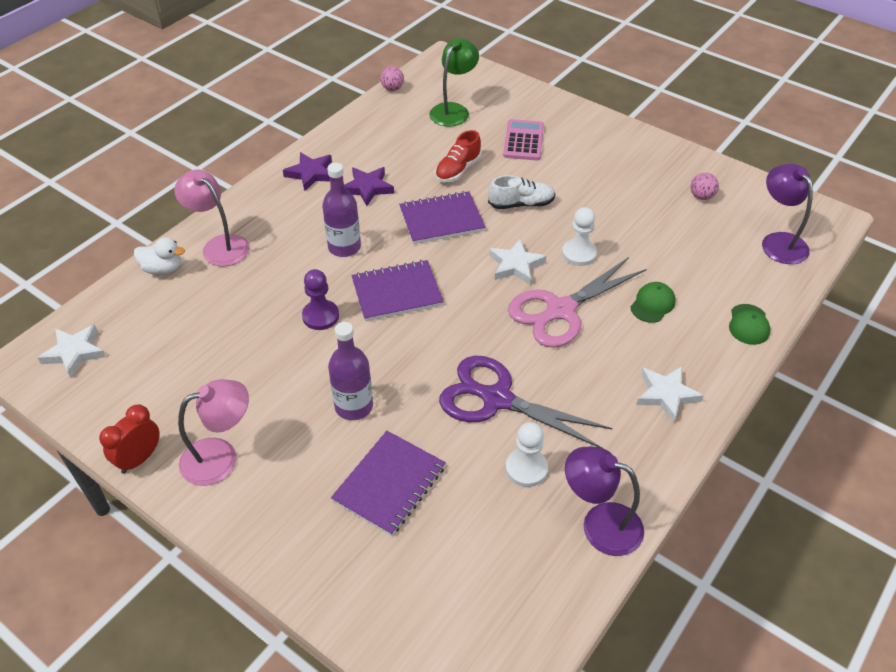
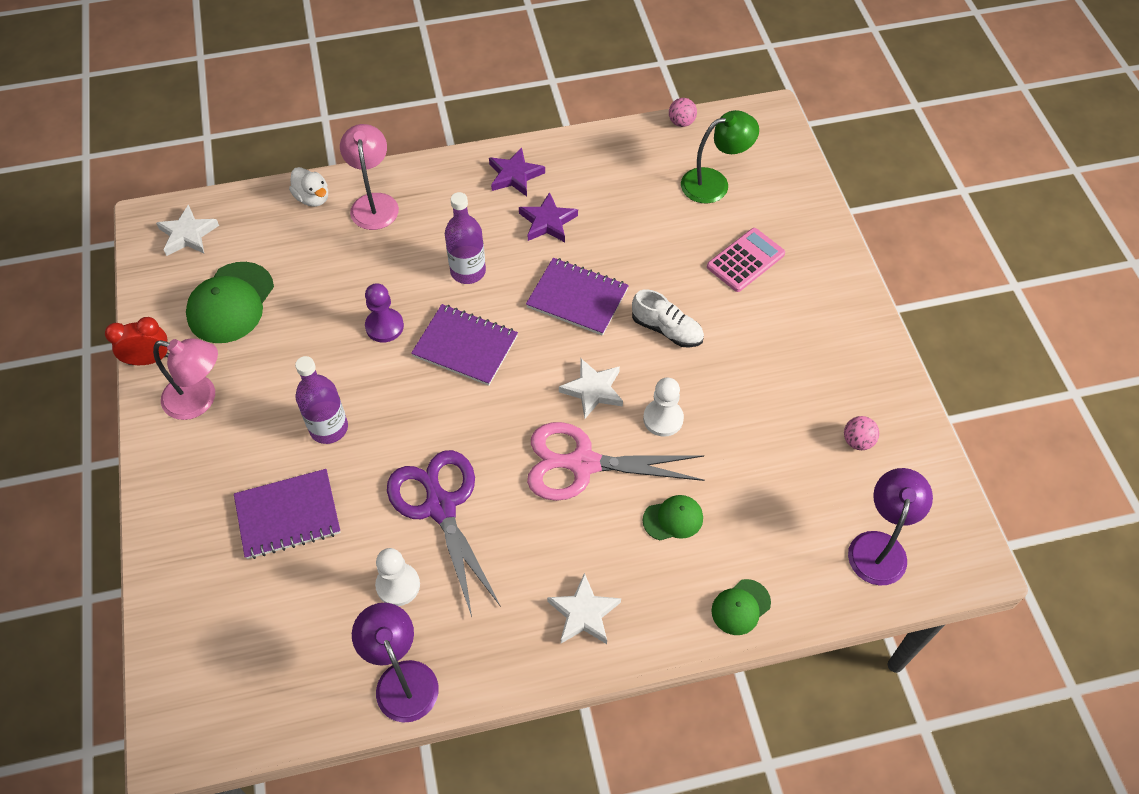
camera: 40 degrees right, 10 degrees up
(171, 376) = (231, 303): none -> green cap
(458, 170) = (648, 254): red shoe -> none

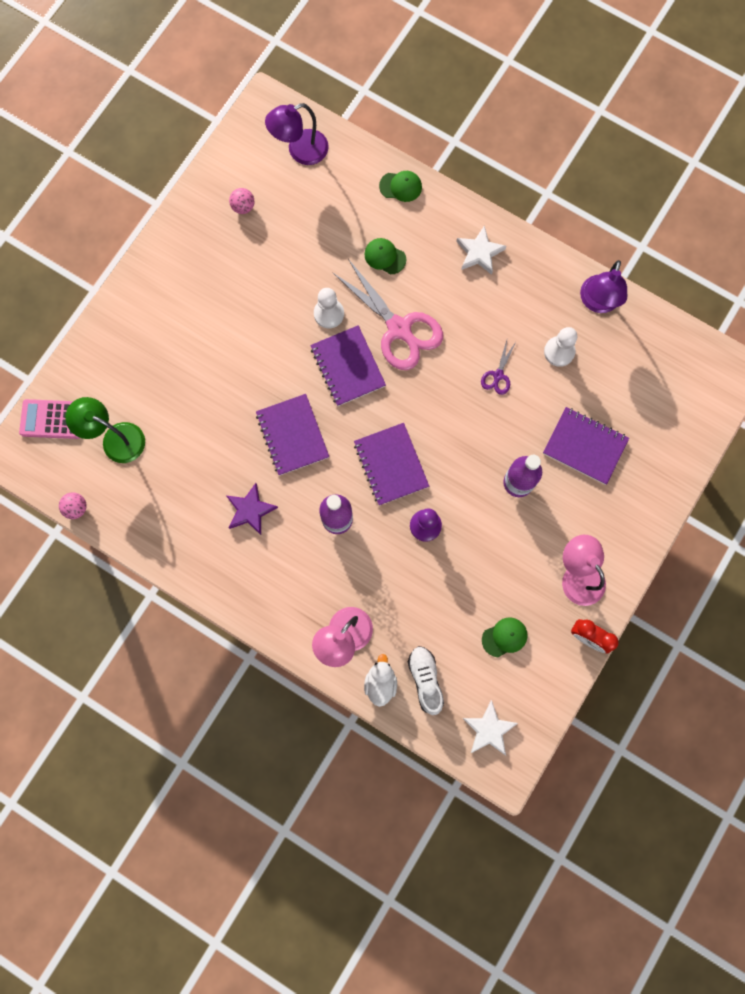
camera: 135 degrees left, 20 degrees up
(231, 303) = (504, 637): green cap -> green cap, size x0.55
(440, 506) = (498, 375): purple scissors -> purple scissors, size x0.45
(515, 175) = (231, 570): purple star -> none
(593, 390) = (348, 367): white star -> purple notebook
(667, 330) = (265, 364): white shoe -> white shoe (425, 680)
(745, 260) = (166, 365): pink calculator -> pink calculator (52, 419)

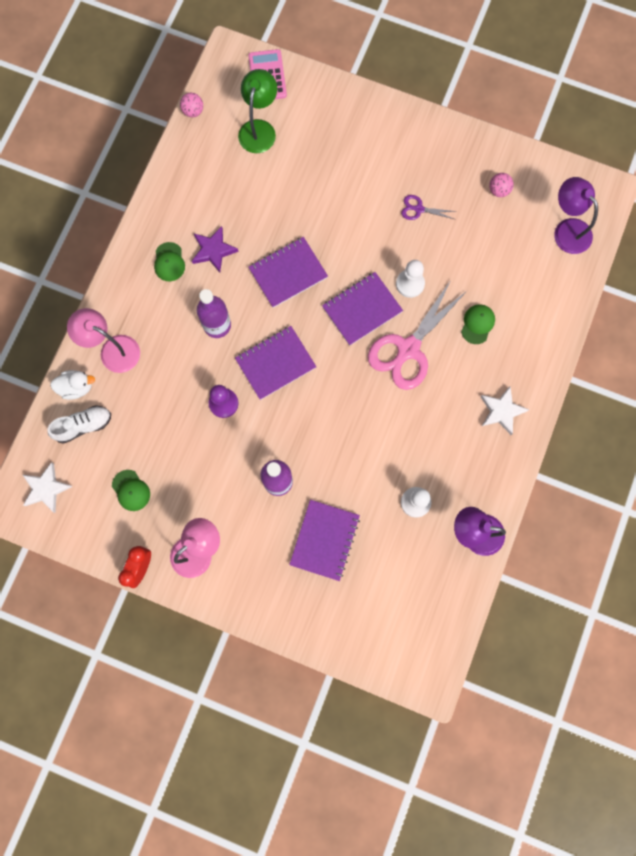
camera: 80 degrees right, 0 degrees up
(400, 186) = (553, 326): green cap -> green cap (169, 262)
(498, 375) = (380, 447): purple scissors -> purple scissors (418, 209)

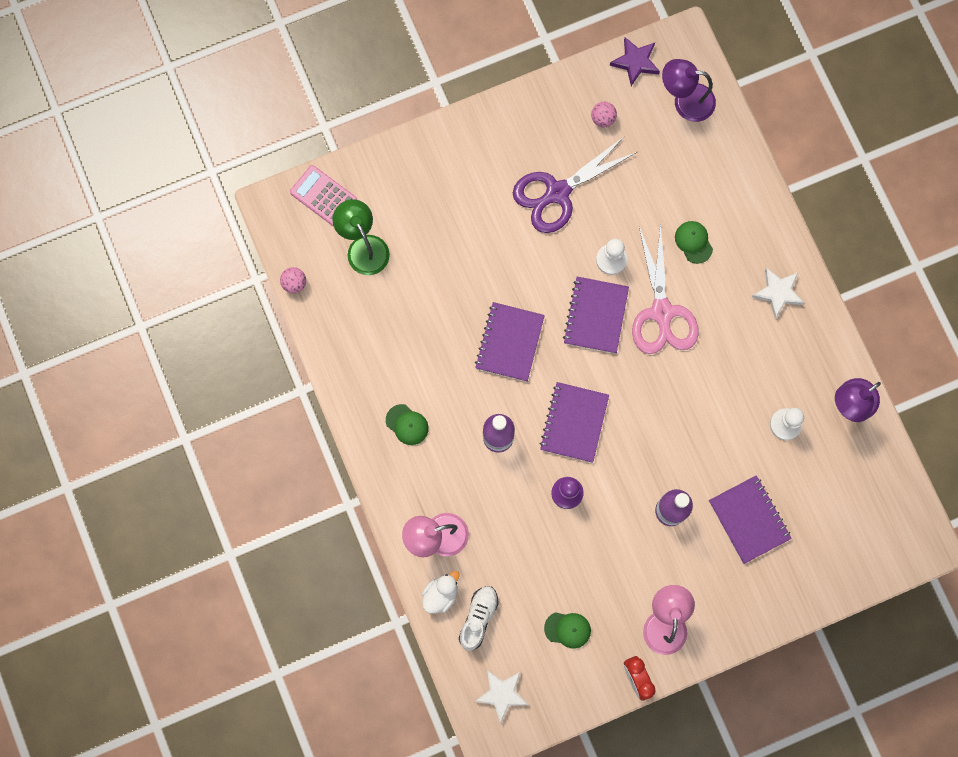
camera: 45 degrees left, 0 degrees up
(213, 251) = (432, 381): purple star -> purple star (635, 62)
(418, 209) = (557, 193): purple scissors -> purple scissors, size x2.21

